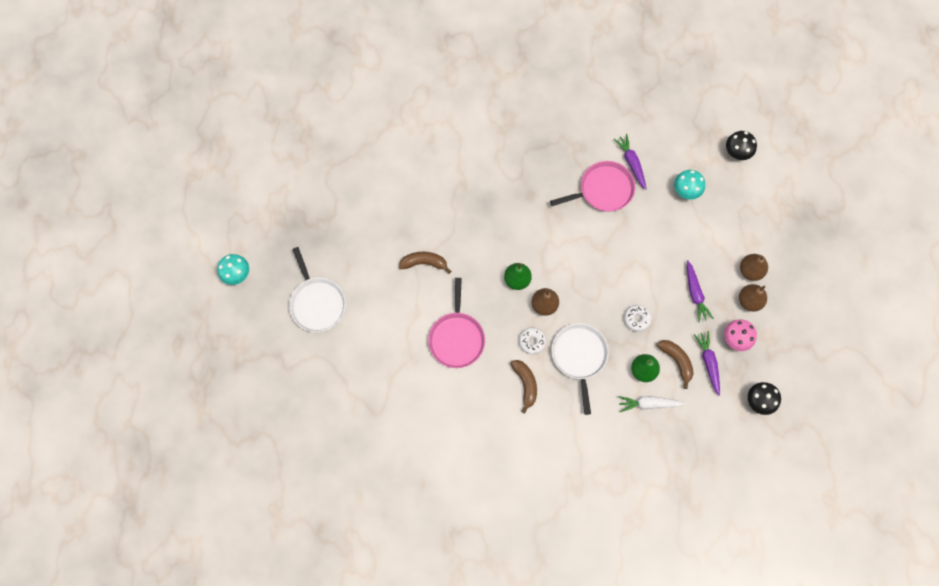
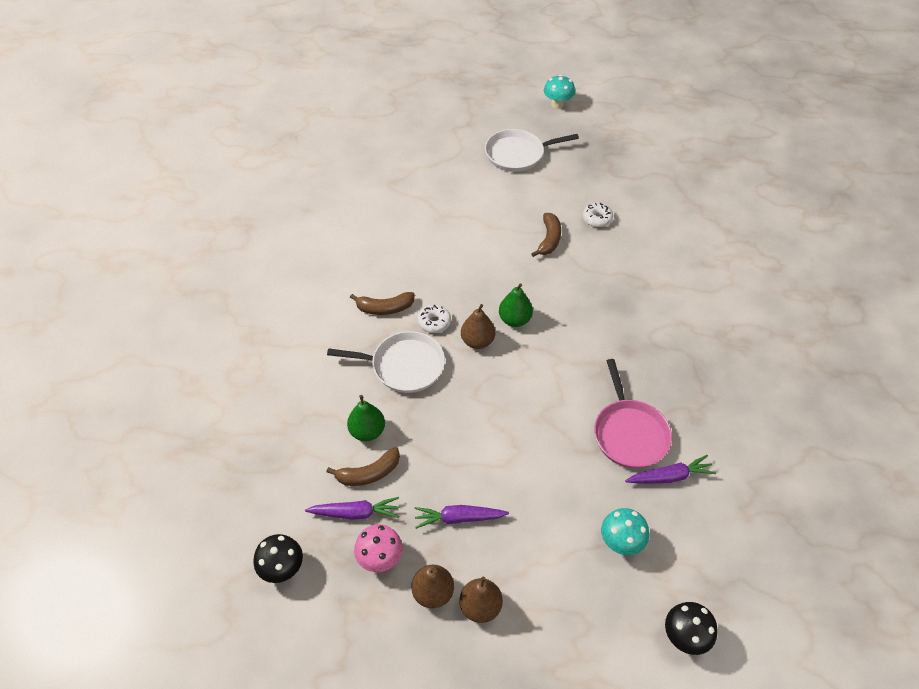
camera: 100 degrees right, 20 degrees down
(456, 338) = (455, 255): pink pan -> none
(637, 319) = (438, 437): white donut -> white donut (597, 219)
(649, 404) = (322, 429): white carrot -> none

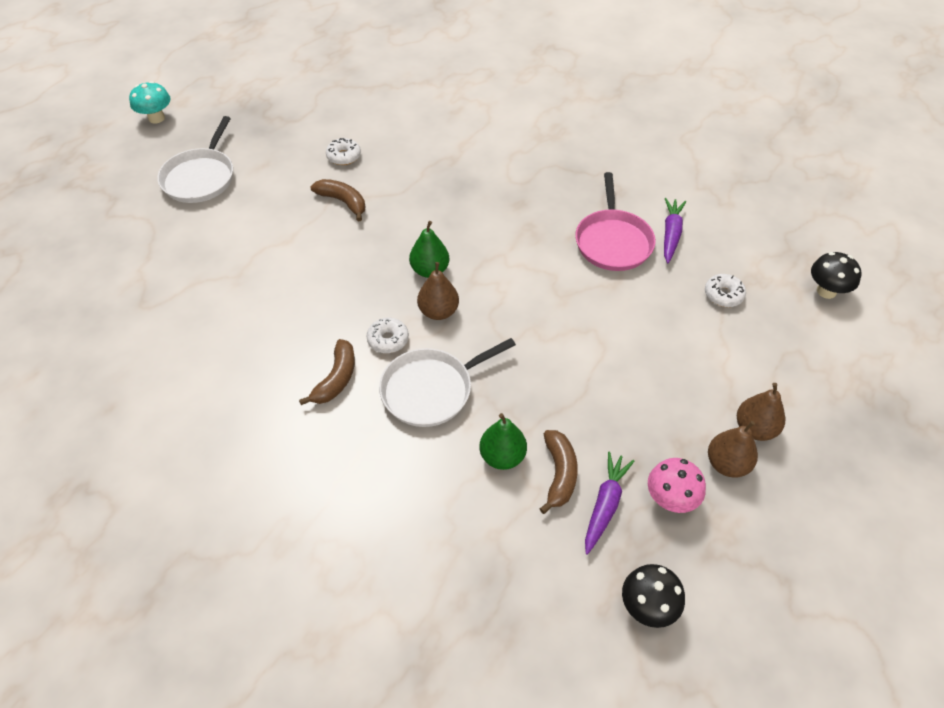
camera: 65 degrees left, 0 degrees up
(404, 366) = (431, 389): white pan -> white pan turned 150 degrees counterclockwise
(459, 518) = (650, 410): purple carrot -> none
(621, 542) = (723, 295): turquoise mushroom -> white donut
(629, 433) = (613, 241): pink pan -> pink pan turned 75 degrees clockwise

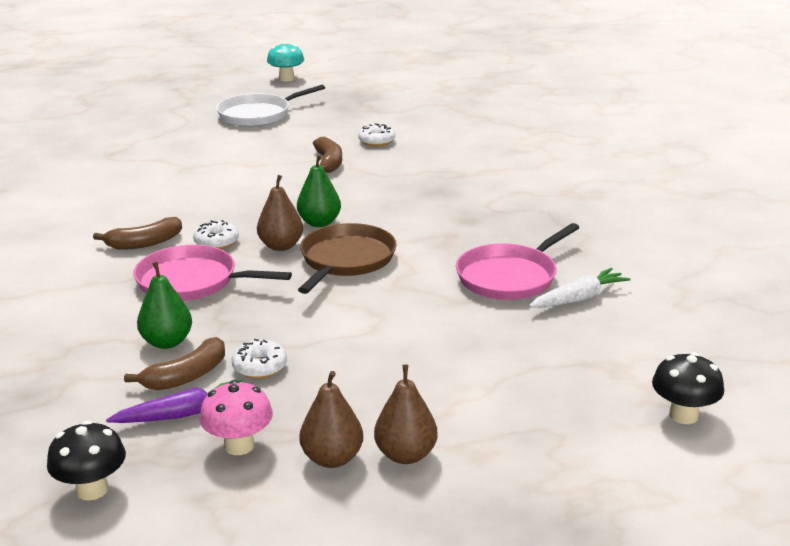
camera: 45 degrees right, 25 degrees down
(431, 389) = (192, 281): white pan -> pink pan
(500, 295) = (346, 260): none -> brown pan
(670, 234) = (578, 298): purple carrot -> white carrot
(723, 295) = (554, 359): white donut -> white donut (260, 367)

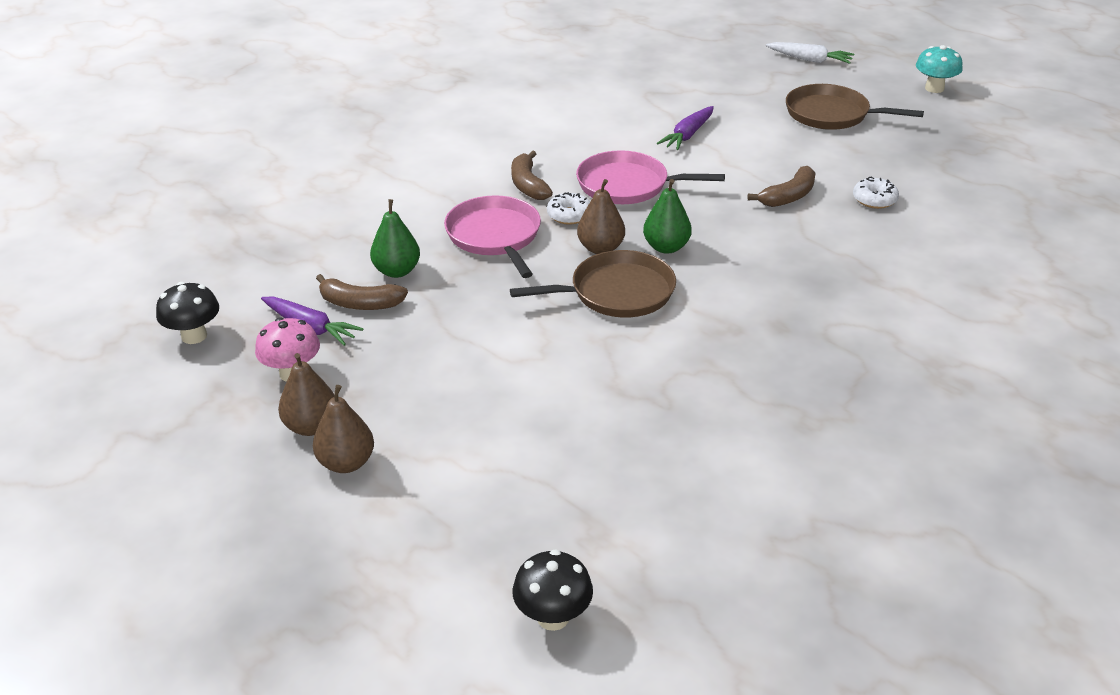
camera: 55 degrees right, 10 degrees up
(144, 243) = (528, 185): brown banana -> brown banana turned 45 degrees clockwise
(192, 164) = (688, 135): none -> purple carrot
(258, 114) = (831, 114): white pan -> brown pan
(260, 367) = (404, 331): white donut -> none
(510, 277) = (697, 400): pink pan -> pink pan (628, 185)
(578, 298) = (705, 462): white carrot -> white carrot (809, 60)

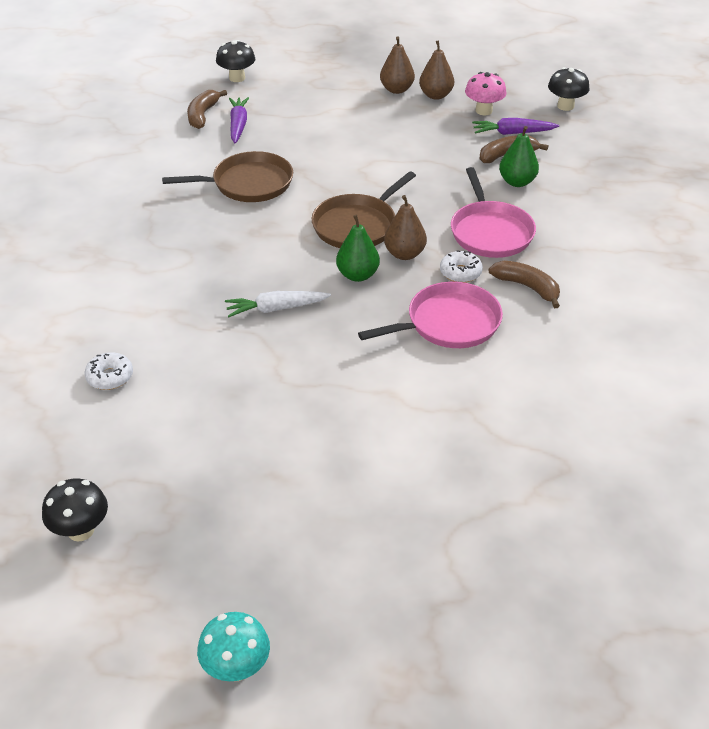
camera: 145 degrees right, 5 degrees up
(495, 236) = (490, 232): pink pan -> pink pan turned 45 degrees clockwise
(688, 135) = (459, 415): purple carrot -> purple carrot (238, 125)
(788, 196) = (299, 373): brown banana -> brown banana (202, 115)
(809, 60) = (444, 656): white carrot -> white carrot (276, 309)
(831, 114) = (336, 531): brown pan -> brown pan (248, 184)
(874, 199) = (217, 405): white donut -> white donut (110, 377)
(1018, 167) = (81, 530): none -> black mushroom

